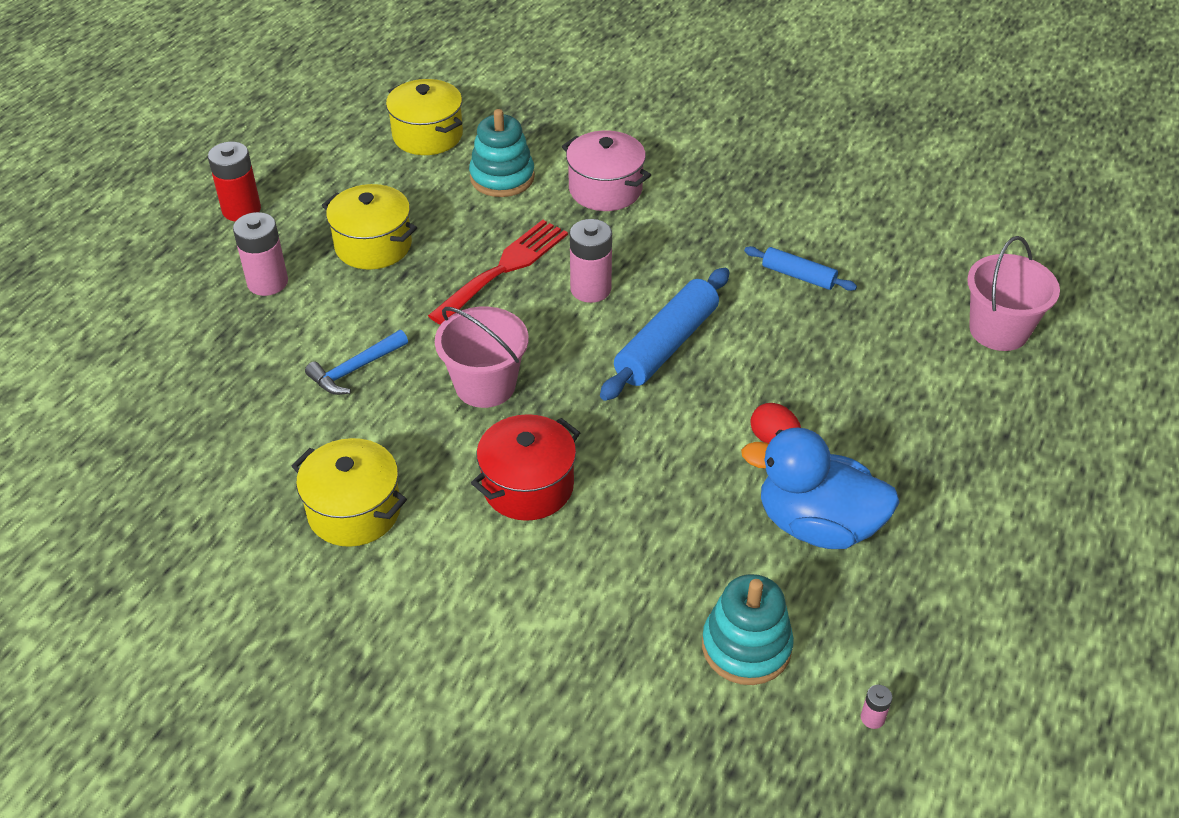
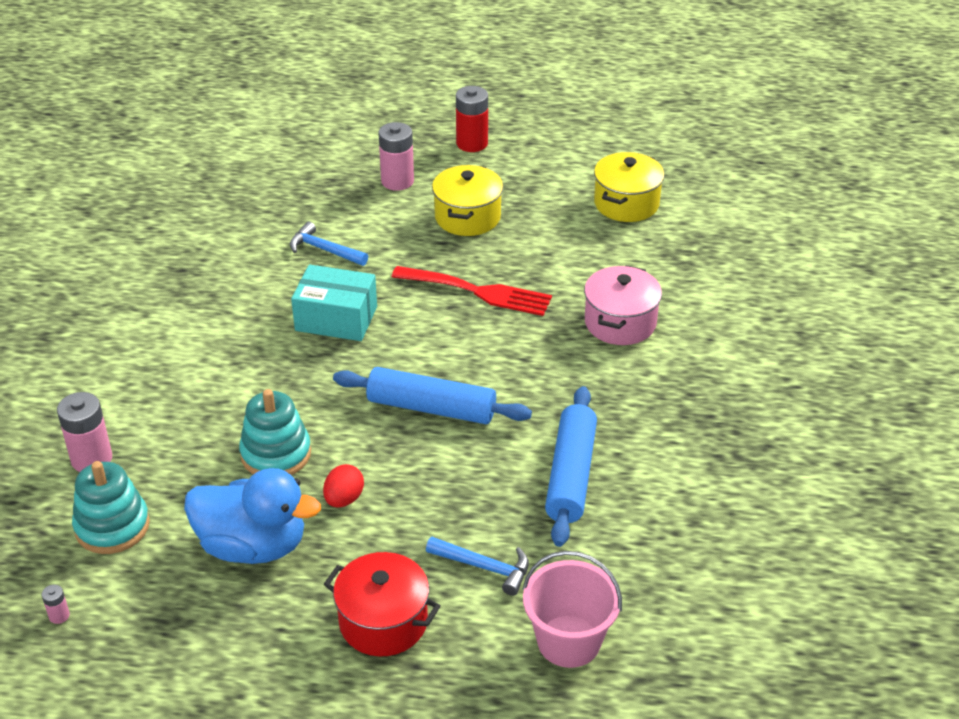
camera: 70 degrees right, 5 degrees down
(354, 511) = (184, 291): yellow pot -> none
(485, 385) = (336, 318): pink bucket -> turquoise box
(502, 177) = (597, 259): turquoise stacking toy -> turquoise stacking toy (276, 454)
(528, 486) = (238, 369): red pot -> red pot (383, 622)
(590, 289) = (479, 346): pink battery -> pink battery (91, 459)
(798, 276) = (570, 475): blue rolling pin -> blue rolling pin, size x1.76
(817, 525) = (253, 546): blue duck -> blue duck turned 105 degrees clockwise
(897, 360) = (484, 567): none -> blue hammer

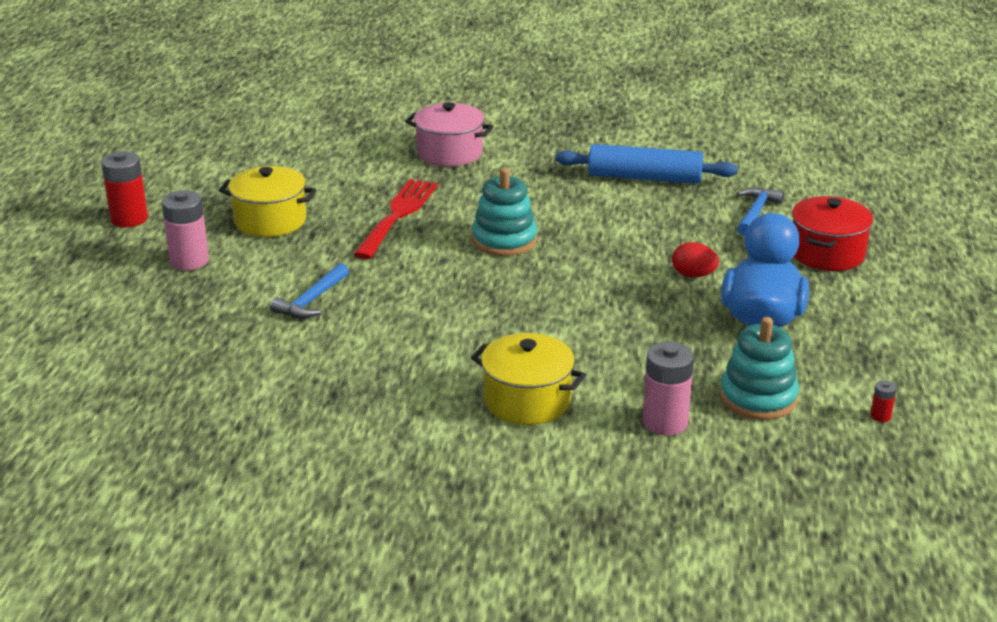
camera: 90 degrees left, 10 degrees down
(59, 615) = (880, 416): pink battery -> red battery
(276, 454) = (640, 312): turquoise stacking toy -> turquoise stacking toy (504, 240)
(336, 318) = (434, 289): turquoise box -> none
(431, 408) = (568, 236): blue rolling pin -> none
(569, 641) = (818, 182): pink bucket -> none
(626, 203) = (268, 144): yellow pot -> yellow pot (527, 401)

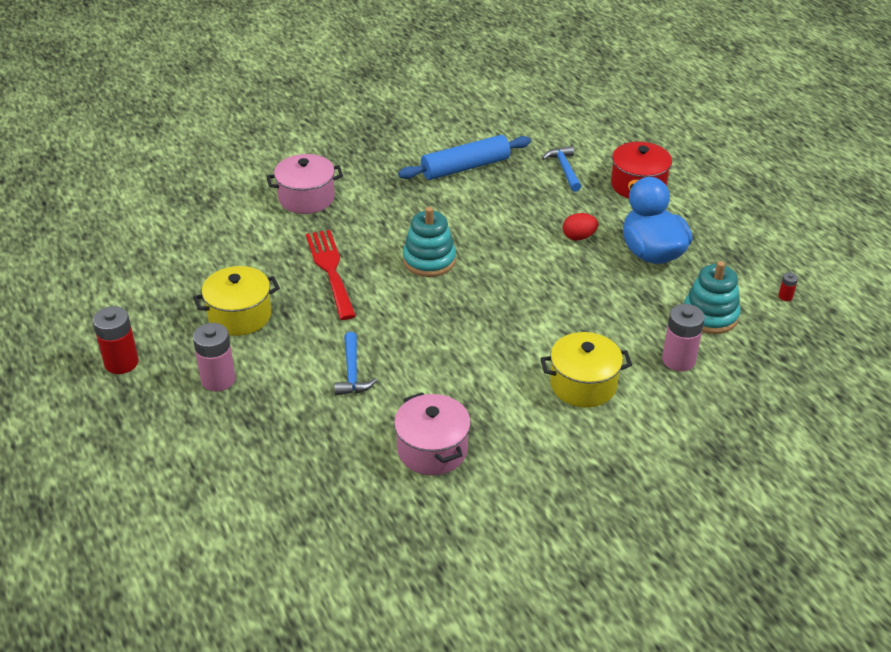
camera: 35 degrees left, 10 degrees up
(304, 390) = (432, 450): none -> pink pot

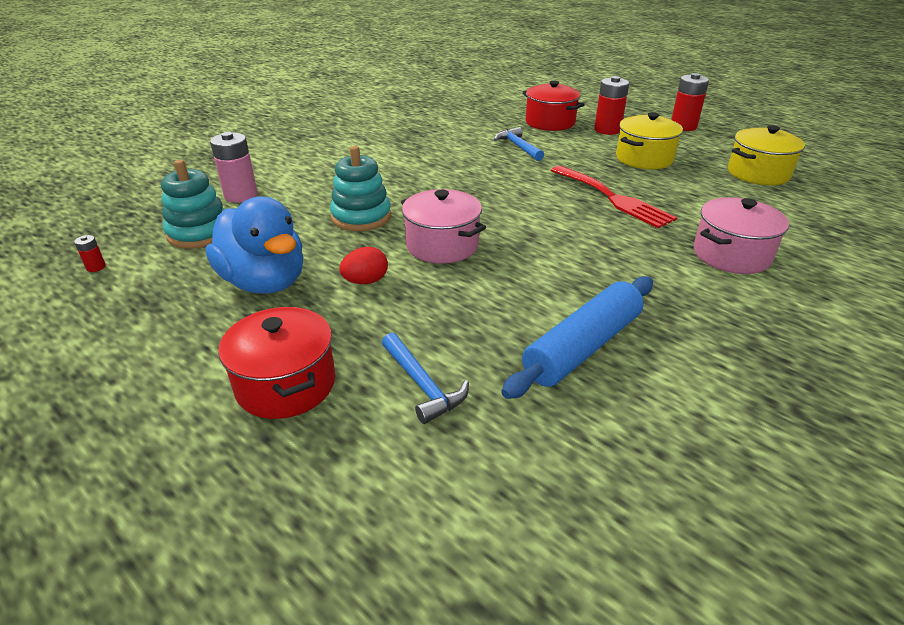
camera: 160 degrees right, 5 degrees down
(218, 379) = (607, 130): pink battery -> red battery
(270, 417) = (550, 122): none -> red pot
(429, 260) = (526, 223): turquoise stacking toy -> turquoise stacking toy (361, 217)
(432, 450) = (429, 126): pink pot -> pink pot (442, 245)
(583, 384) = (329, 168): yellow pot -> yellow pot (758, 173)

